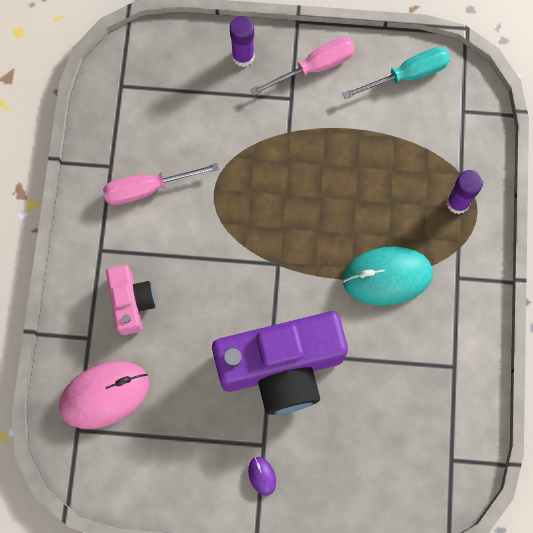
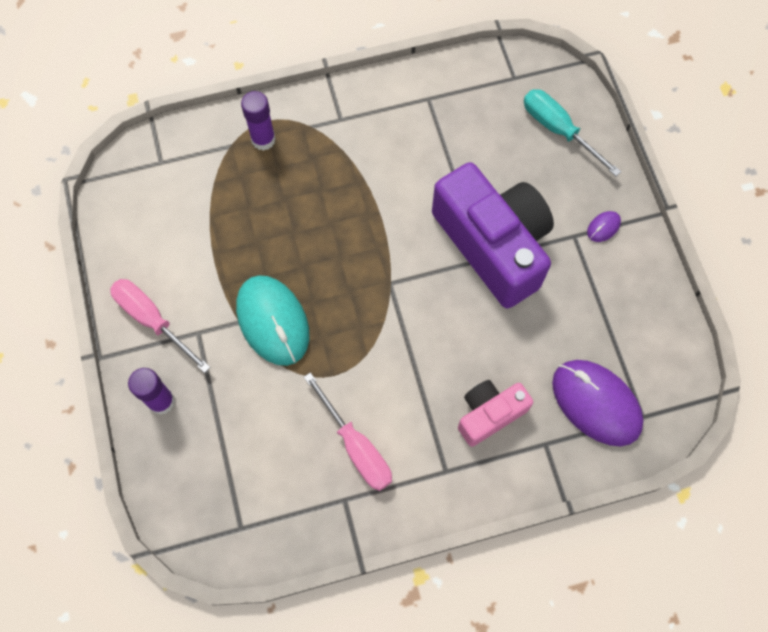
camera: 110 degrees left, 5 degrees down
(104, 395) = (596, 403): pink mouse -> purple mouse
(387, 276) = (363, 179): turquoise mouse -> turquoise mouse (273, 321)
(407, 75) = (135, 225): turquoise screwdriver -> turquoise screwdriver (558, 130)

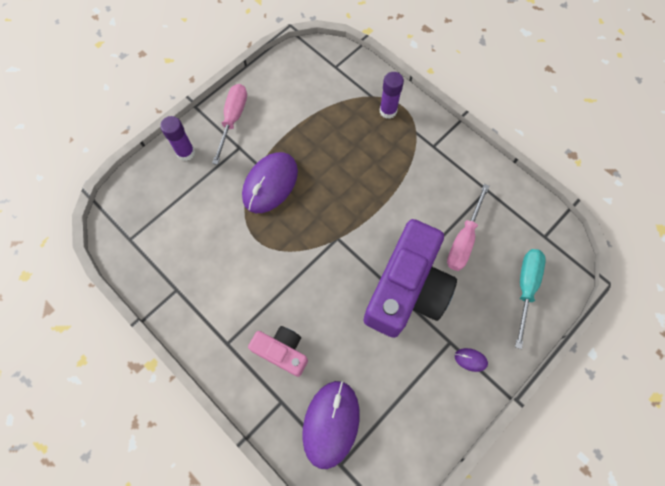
camera: 60 degrees right, 0 degrees up
(273, 321) = (270, 184): turquoise mouse -> purple mouse
(356, 446) = (215, 278): pink screwdriver -> pink screwdriver (464, 239)

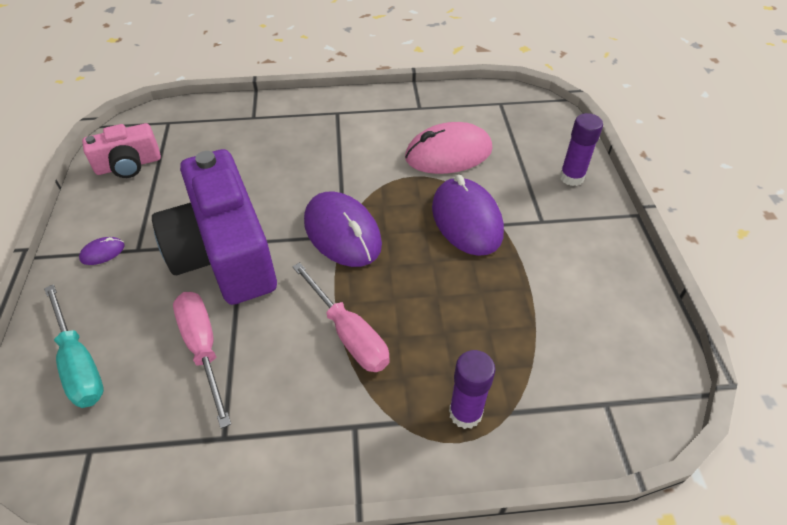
camera: 130 degrees right, 20 degrees down
(216, 233) = (448, 153): none -> pink mouse
(233, 119) = (589, 236): pink screwdriver -> pink screwdriver (348, 333)
(282, 351) = (289, 137): pink camera -> pink camera (129, 165)
(331, 423) = (199, 133): purple mouse -> purple mouse (342, 233)

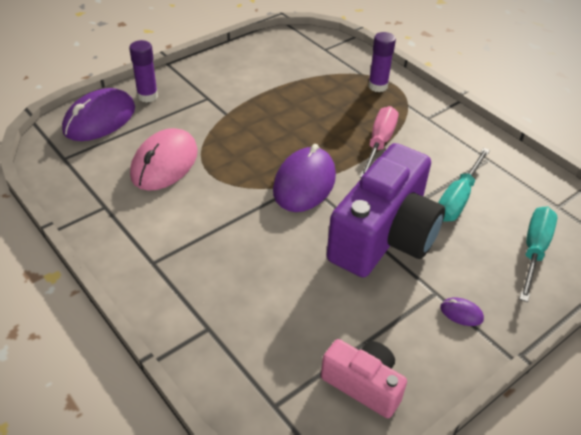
camera: 125 degrees left, 5 degrees down
(203, 349) = (458, 198): pink screwdriver -> turquoise screwdriver
(448, 153) = (164, 163): pink mouse -> pink mouse turned 75 degrees clockwise
(466, 220) = (236, 129): purple mouse -> purple mouse (99, 119)

